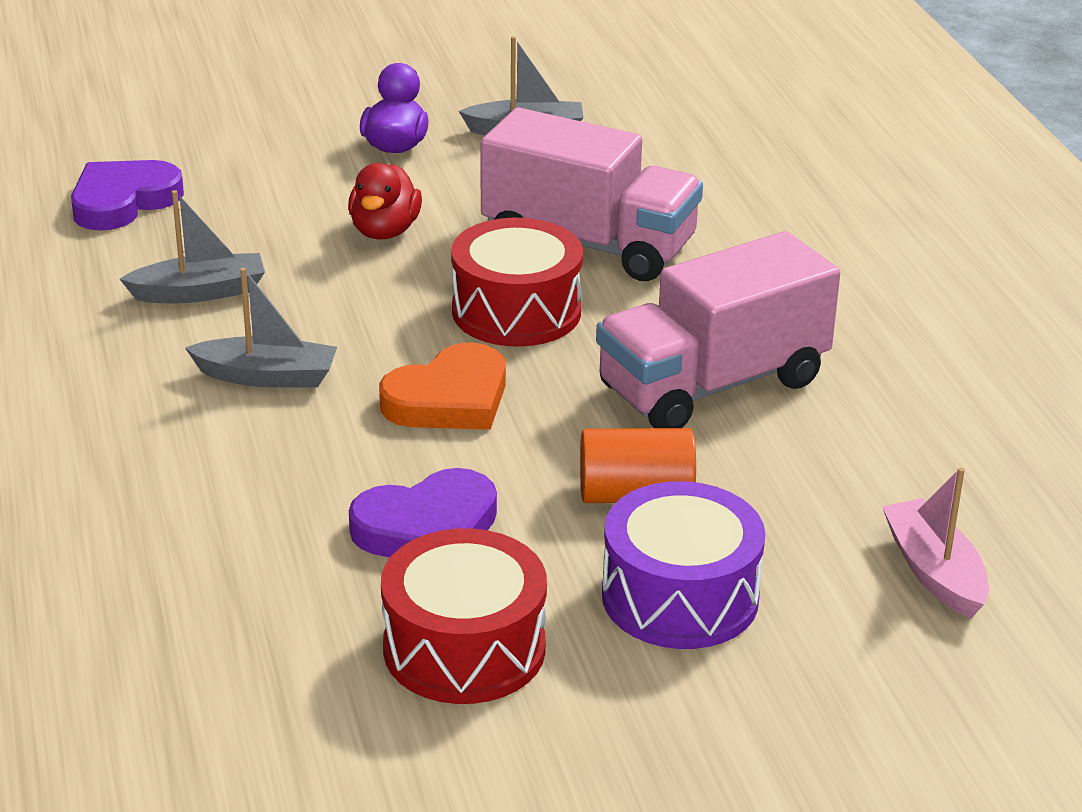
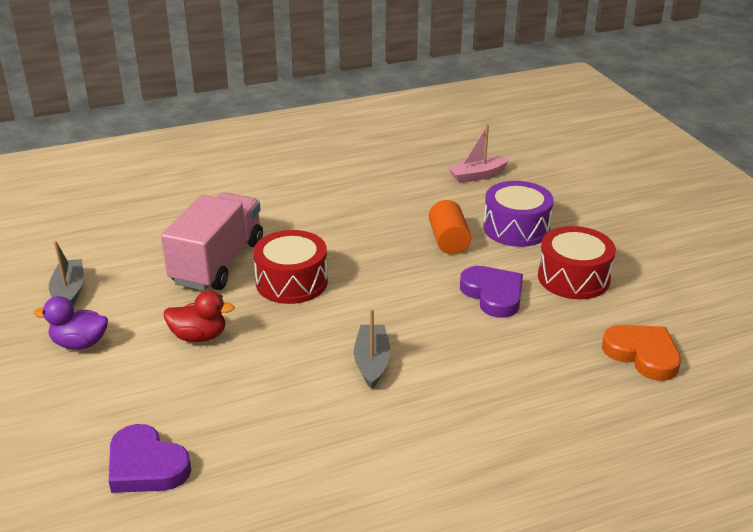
camera: 95 degrees left, 0 degrees up
(199, 292) = (278, 404): grey boat -> none
(449, 399) = (382, 297): orange heart -> orange heart (642, 354)
(712, 385) = (354, 223): pink truck -> none

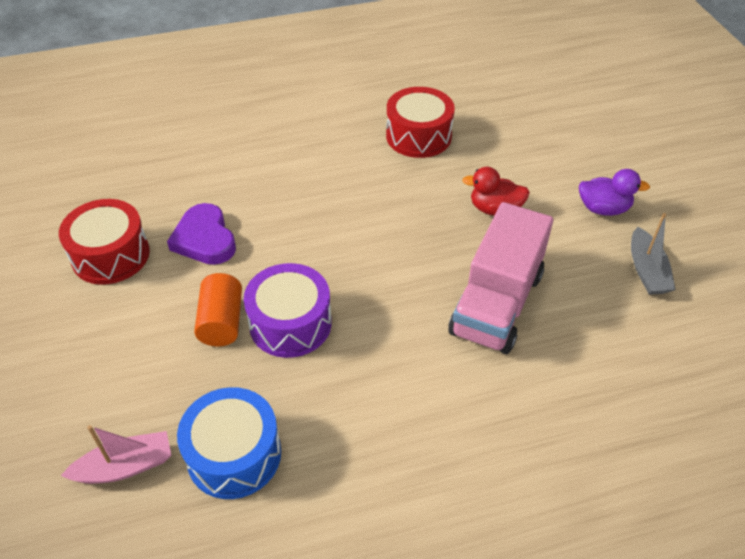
camera: 175 degrees left, 15 degrees up
(146, 466) = (507, 111): purple heart -> none
(292, 282) = (410, 269): red drum -> red drum (418, 136)
(372, 362) = (339, 175): grey boat -> none
(410, 183) = (234, 455): none -> blue drum
(516, 228) = (129, 339): purple drum -> purple drum (290, 323)
(642, 354) = (107, 168): orange heart -> none

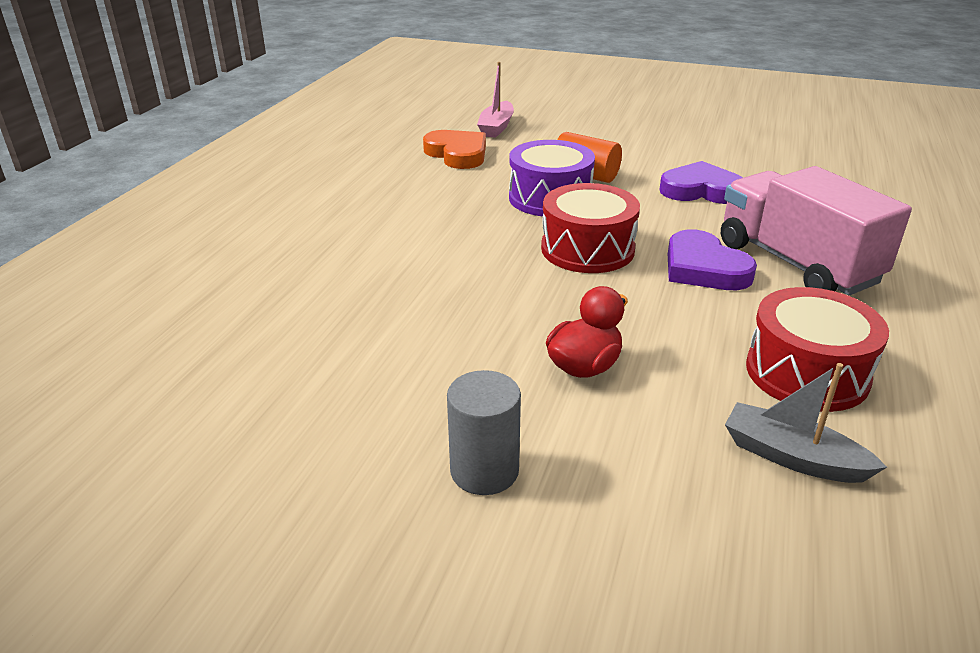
camera: 125 degrees right, 15 degrees down
(111, 255) = (715, 154): red drum -> red drum (587, 249)
(234, 455) = (457, 154): blue drum -> orange heart
(339, 199) = (704, 268): none -> purple heart
(496, 303) = (441, 299): pink truck -> pink truck (796, 263)
(603, 209) = (484, 471): purple duck -> grey cylinder
(646, 270) = (338, 435): grey boat -> grey boat (792, 457)

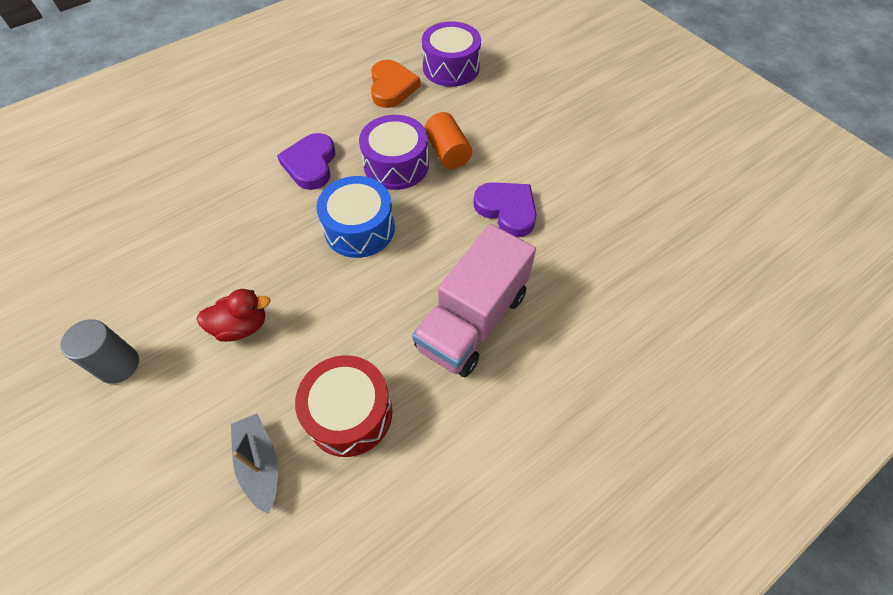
camera: 35 degrees right, 25 degrees up
(496, 127) = (451, 67): pink boat -> purple drum
(587, 249) = (359, 229): red drum -> blue drum
(704, 268) = (407, 288): purple heart -> purple heart (310, 164)
(796, 263) = (472, 320): pink truck -> pink truck turned 150 degrees counterclockwise

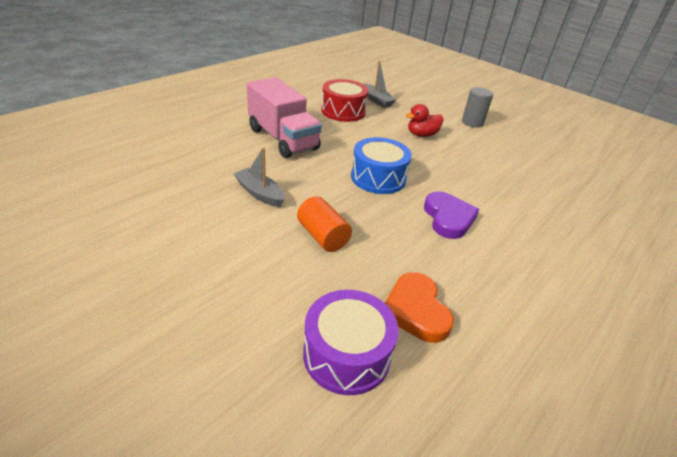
camera: 165 degrees right, 20 degrees down
(396, 165) = (370, 222): purple drum -> none
(472, 320) = (283, 139): pink truck -> pink truck turned 120 degrees clockwise
(507, 210) = (260, 193): purple heart -> grey boat

